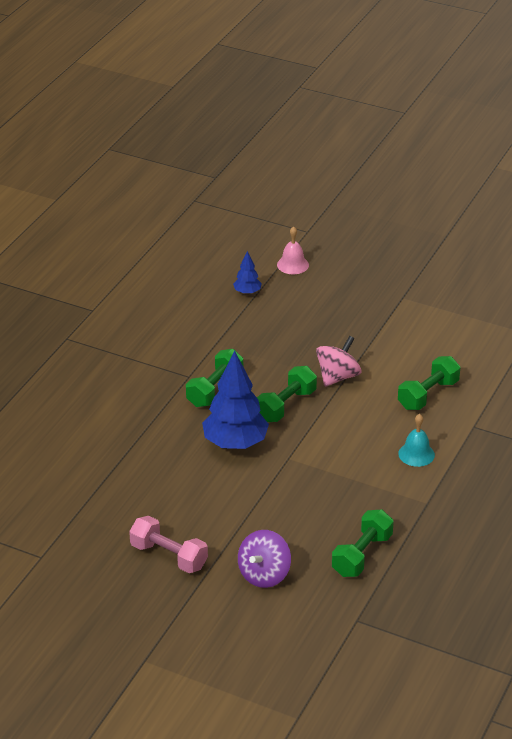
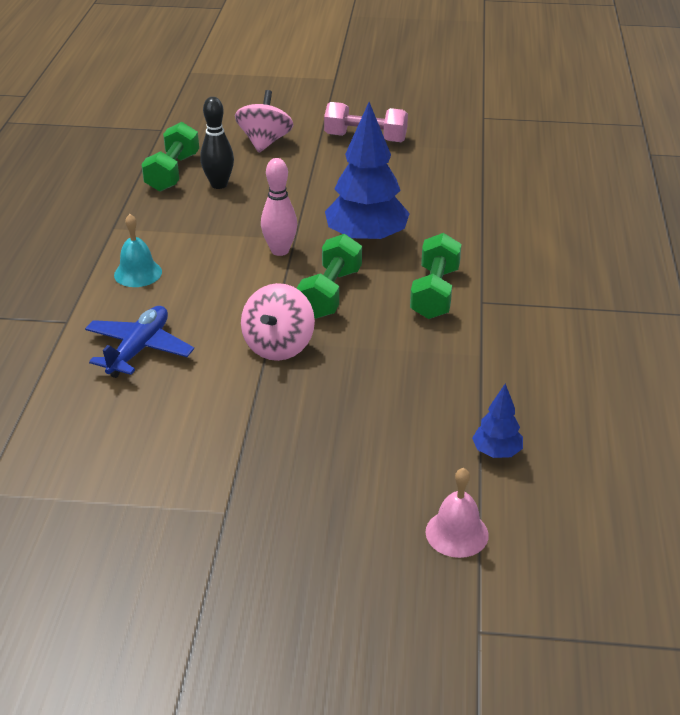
camera: 160 degrees right, 0 degrees up
(264, 574) = (265, 142): purple spinning top -> pink spinning top
(304, 449) = (280, 251): none -> pink bowling pin
(326, 530) = (219, 184): none -> black bowling pin
(428, 395) = (139, 349): green dumbbell -> blue plane

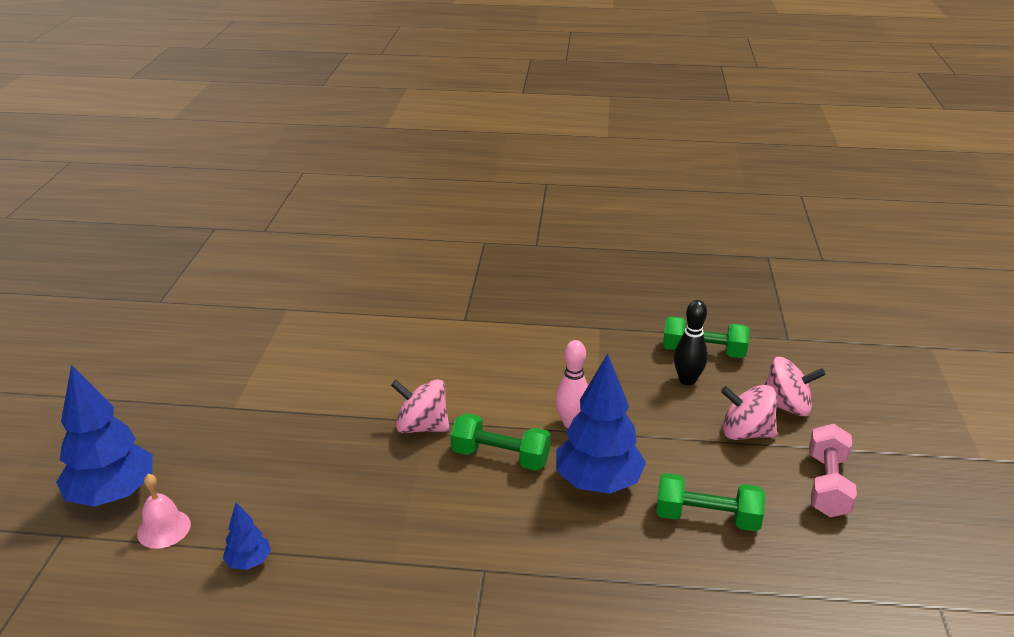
camera: 90 degrees right, 5 degrees down
(138, 273) = (530, 346): turquoise bell -> none
(139, 349) = (425, 355): blue plane -> none
(299, 164) = (746, 433): none -> pink spinning top
(401, 599) = (113, 494): none -> blue tree
(435, 293) = (500, 532): green dumbbell -> green dumbbell (706, 518)

